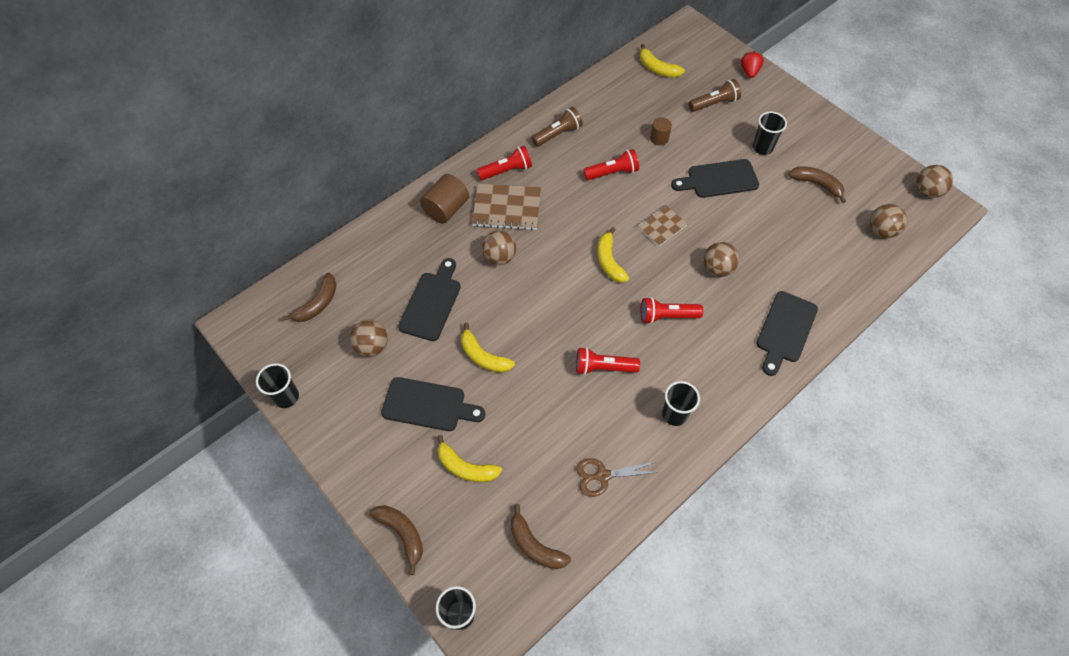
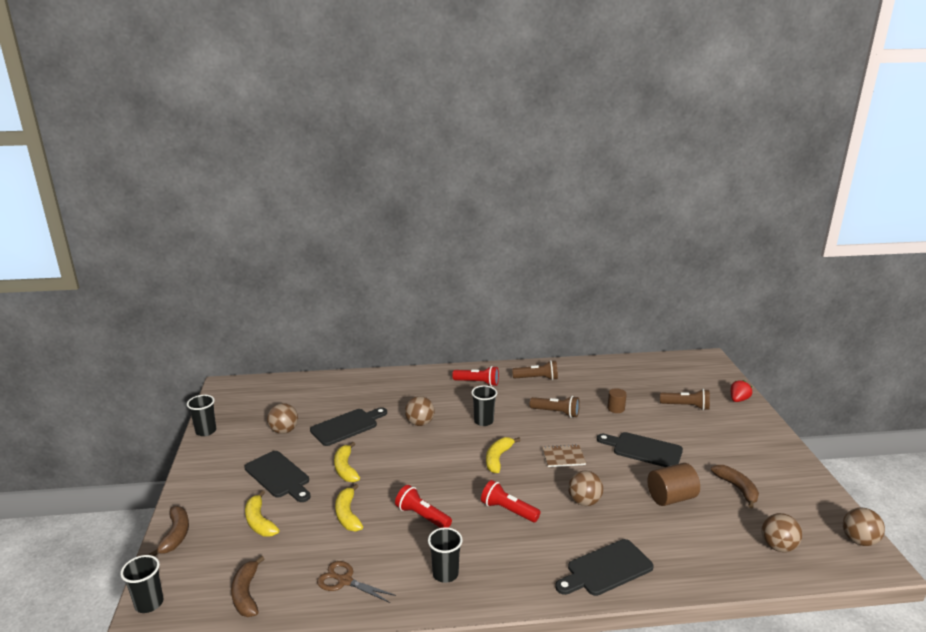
camera: 35 degrees right, 35 degrees down
(318, 303) = (280, 397): brown banana -> none
(446, 209) = (414, 385): brown cylinder -> brown cylinder (671, 498)
(507, 208) = (455, 401): brown notebook -> none
(612, 173) = (556, 413): red flashlight -> brown flashlight
(657, 68) = (656, 372): yellow banana -> yellow banana (347, 515)
(762, 148) = (705, 446): black cup -> black cup (483, 421)

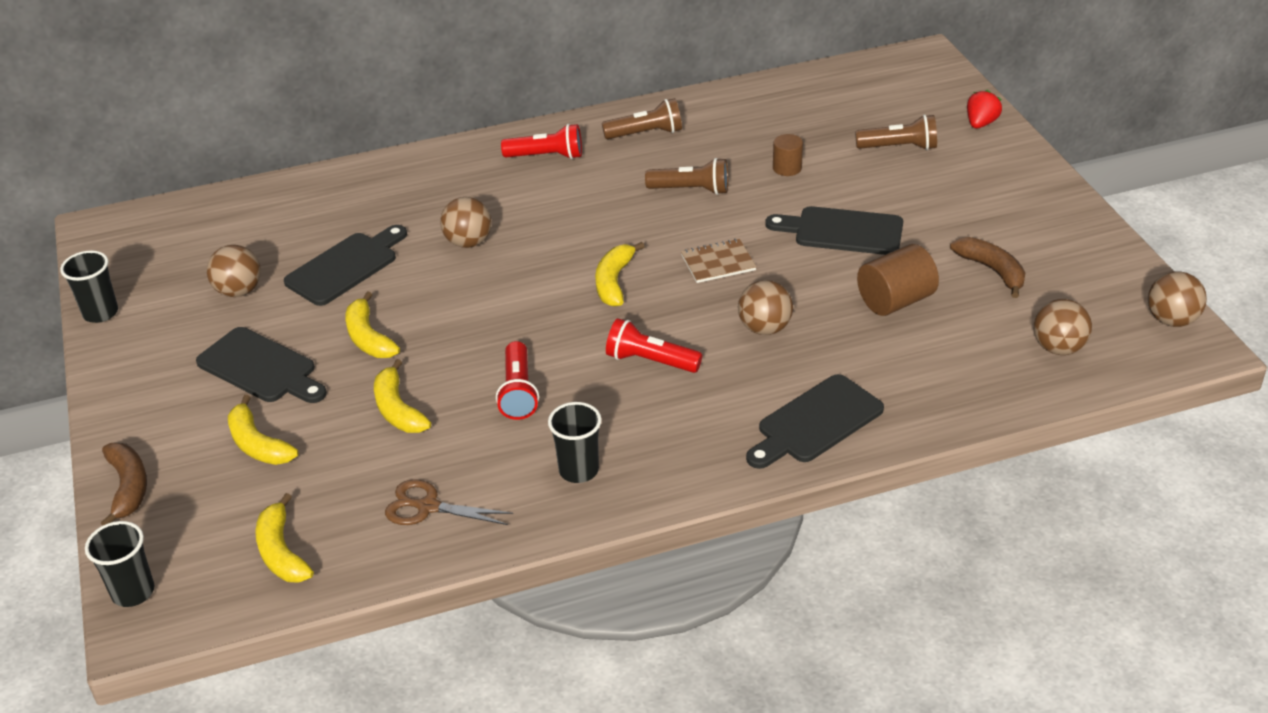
camera: 10 degrees left, 15 degrees up
(246, 594) = (281, 552): brown banana -> yellow banana
(422, 516) = (518, 392): red flashlight -> red flashlight turned 120 degrees counterclockwise
(483, 421) = (574, 223): black cup -> none

